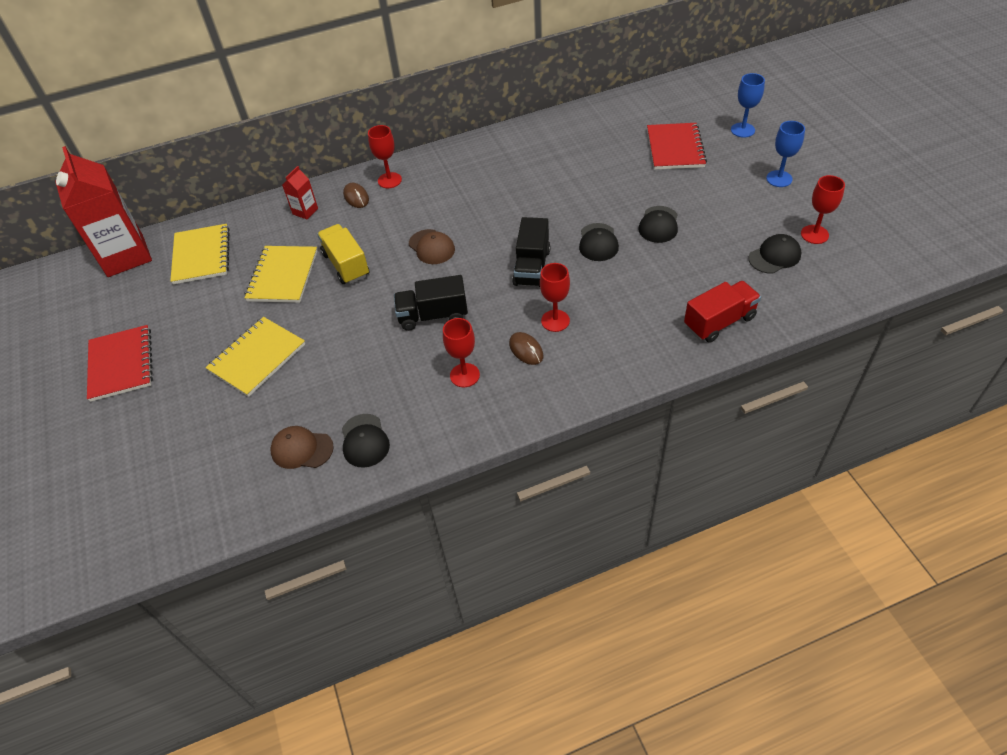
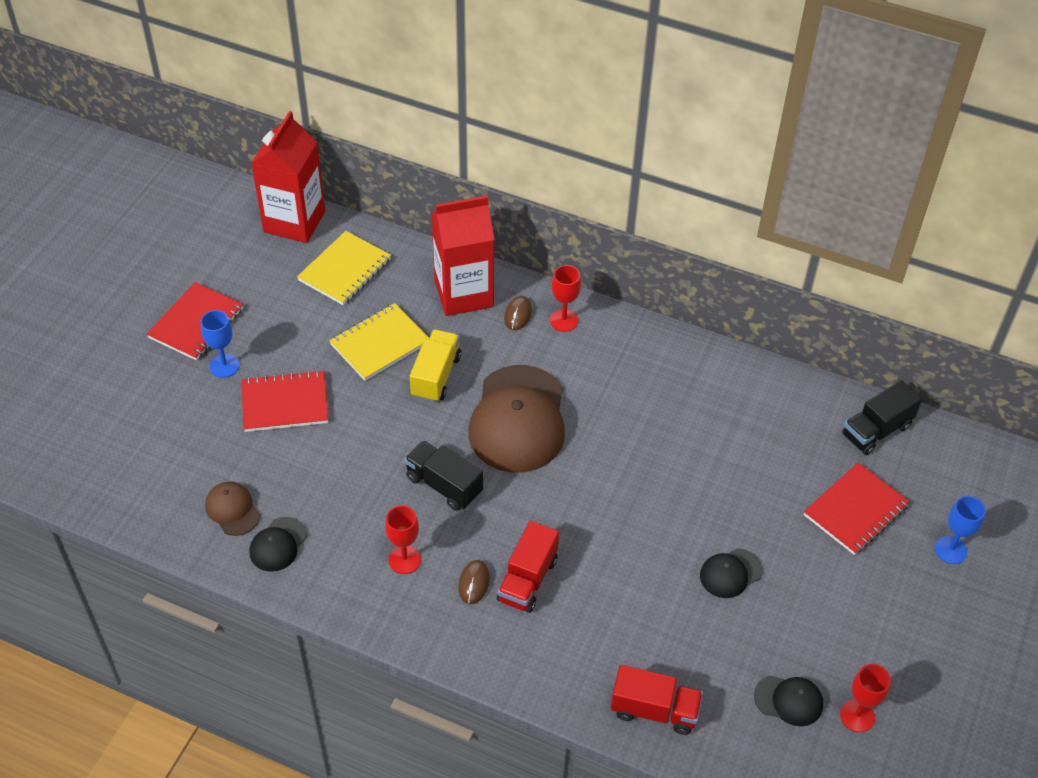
camera: 40 degrees right, 0 degrees up
(257, 358) = (285, 403): yellow notebook -> red notebook
(305, 211) = (464, 294): red carton -> red carton, size x2.31
(431, 247) = (518, 419): brown cap -> brown cap, size x2.15
(532, 267) = (572, 513): black truck -> black truck (876, 430)
(555, 321) = (527, 579): red goblet -> red truck
(598, 242) = (655, 541): black cap -> none
(779, 179) = (908, 632): blue goblet -> blue goblet (224, 366)

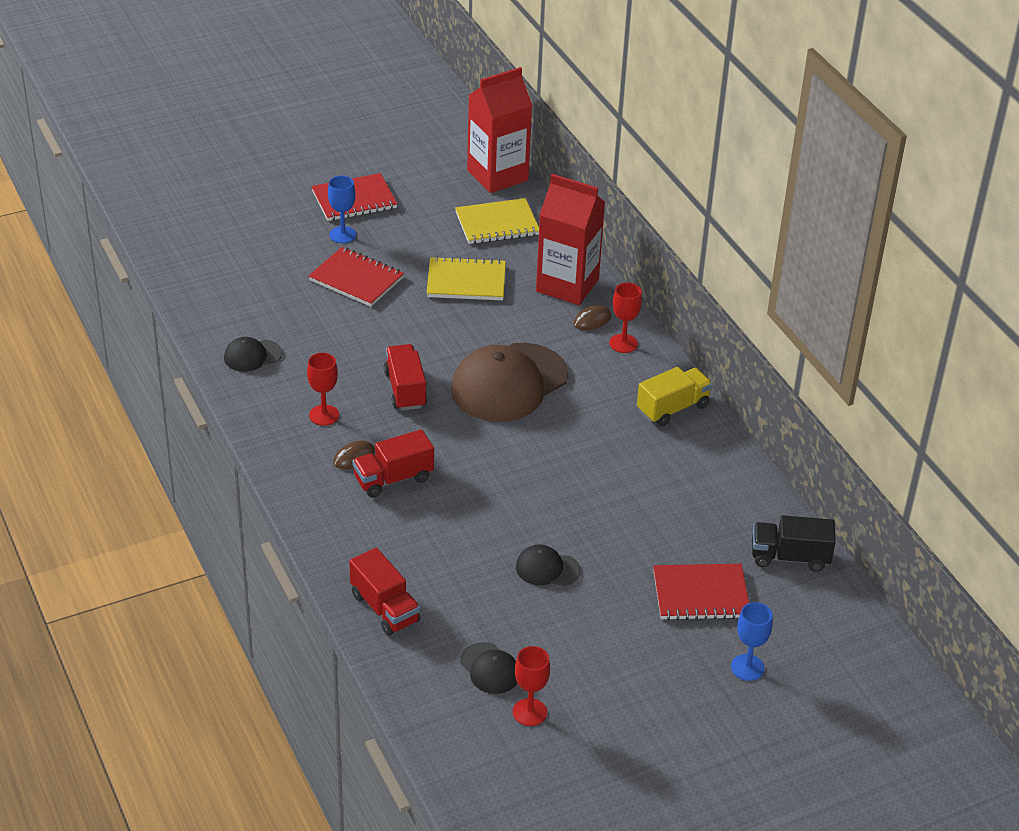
camera: 40 degrees right, 10 degrees down
(232, 510) = (247, 319): brown cap -> none
(436, 376) = (482, 323): yellow truck -> yellow truck (673, 408)
(444, 485) = (405, 390): black truck -> red truck

